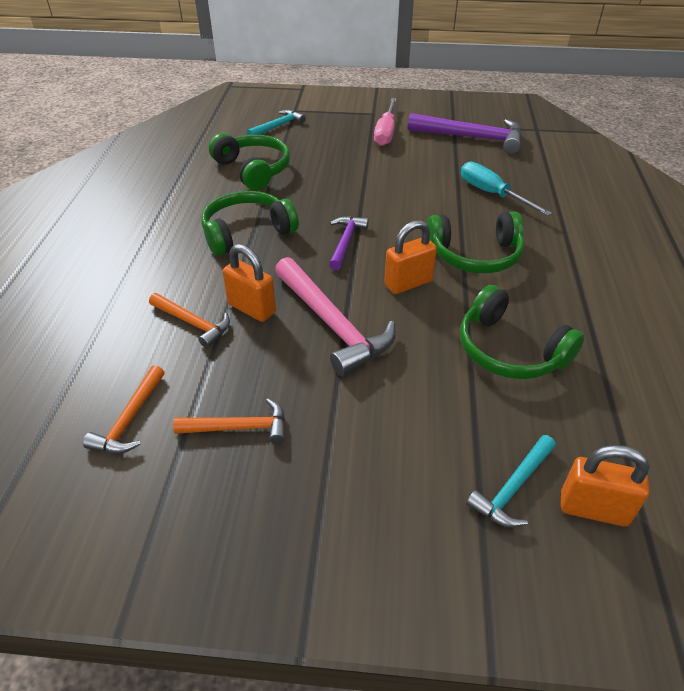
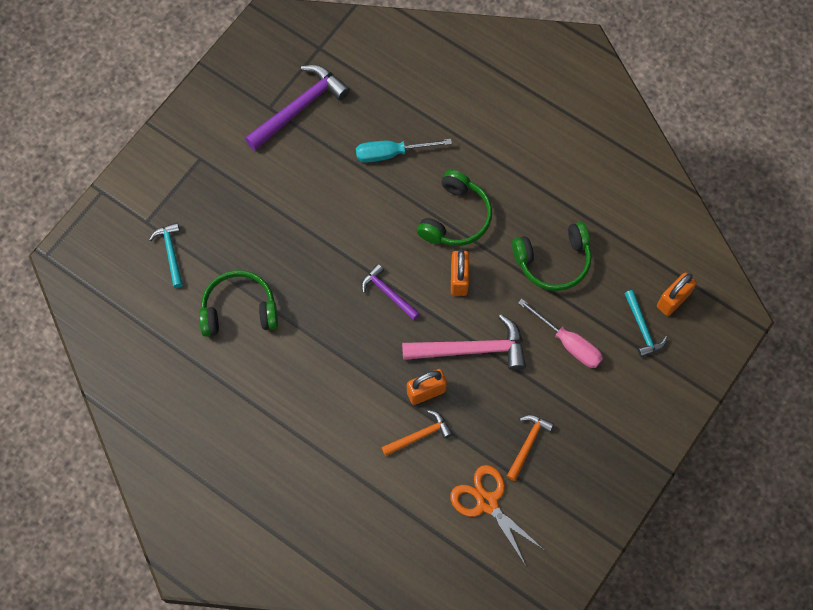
camera: 60 degrees left, 25 degrees up
(129, 419) = (487, 502): orange hammer -> orange scissors
(247, 232) = (332, 356): green headphones -> none
(385, 132) = (244, 169): pink screwdriver -> pink screwdriver (568, 343)

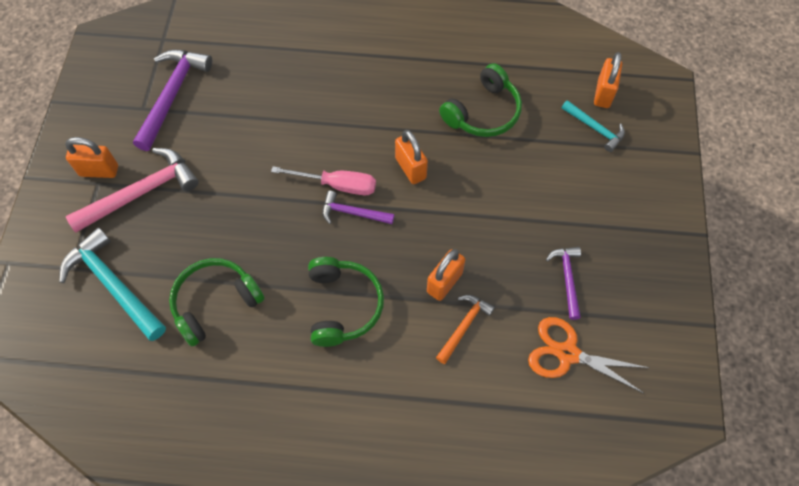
camera: 30 degrees left, 5 degrees down
(171, 252) = (113, 284): turquoise hammer -> turquoise hammer, size x1.76
(207, 147) = (99, 171): none -> orange padlock
(391, 153) = (282, 94): turquoise screwdriver -> none
(455, 217) = (374, 118): green headphones -> green headphones (343, 305)
(472, 349) = (461, 222): pink hammer -> pink hammer (142, 192)
(528, 444) = (567, 278): orange hammer -> purple hammer
(568, 343) = (542, 173): pink screwdriver -> pink screwdriver (337, 185)

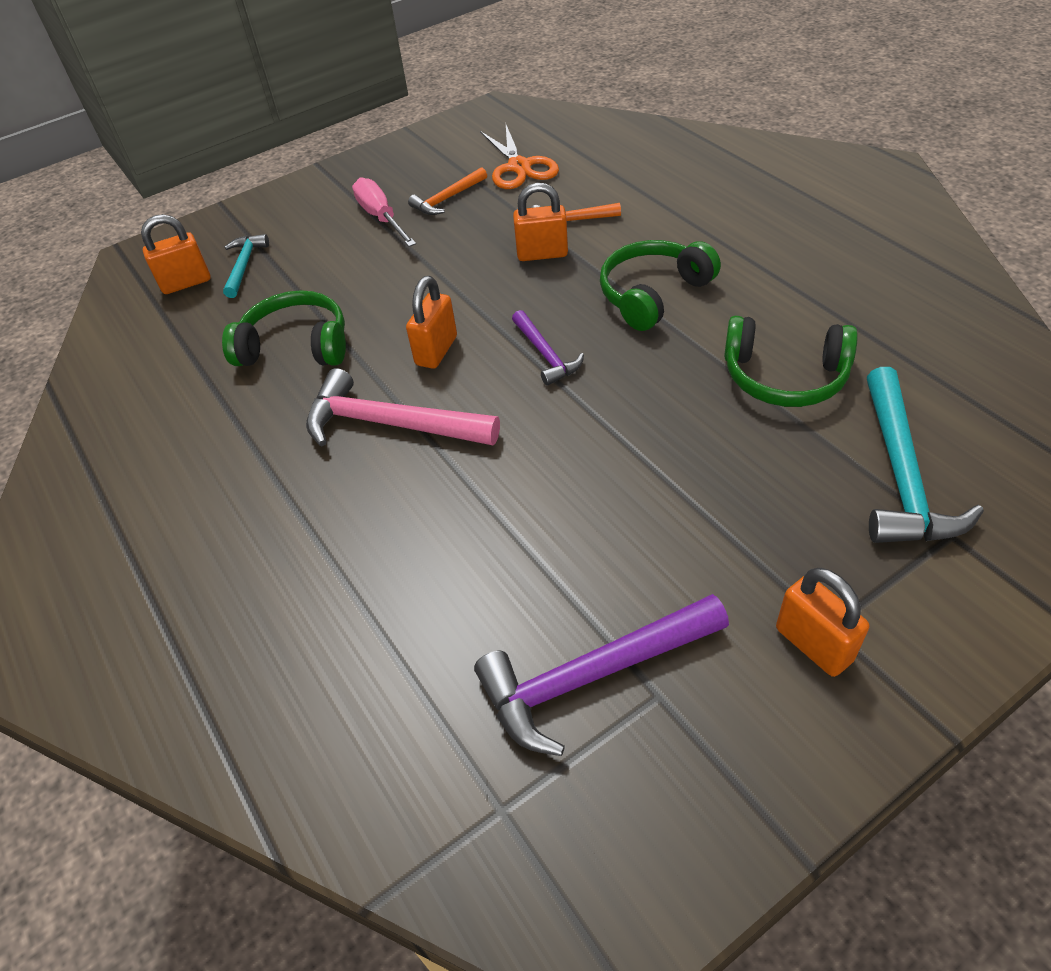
camera: 125 degrees left, 15 degrees down
(142, 192) = (771, 560): pink hammer -> pink hammer (390, 423)
(337, 185) = (526, 389): pink screwdriver -> pink screwdriver (381, 217)
(567, 278) = (447, 199): purple hammer -> orange hammer

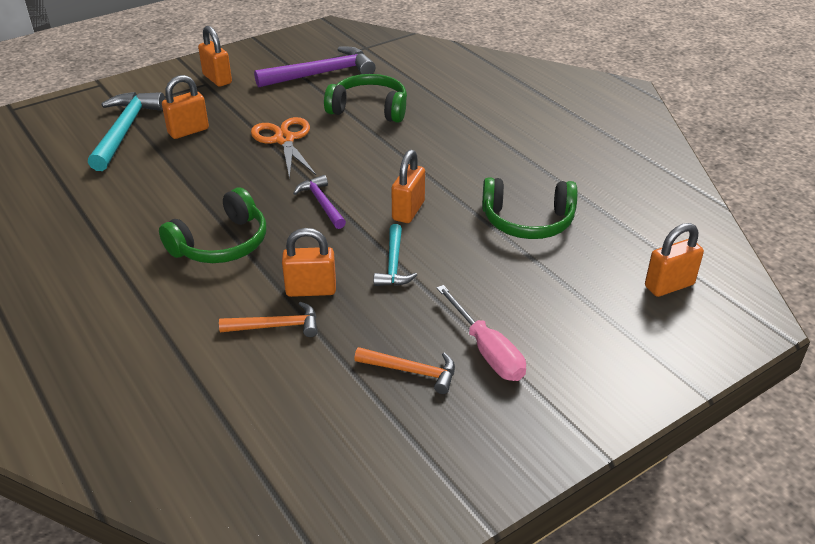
camera: 175 degrees right, 10 degrees down
(244, 265) = (618, 301): turquoise hammer -> turquoise hammer (393, 264)
(390, 423) = (436, 167): pink hammer -> none
(447, 199) = (412, 371): orange hammer -> orange hammer turned 60 degrees clockwise
(519, 167) = (321, 417): orange scissors -> orange scissors (284, 140)
(784, 376) = (156, 180): green headphones -> green headphones (369, 109)
(791, 479) = (188, 131): none -> orange padlock

